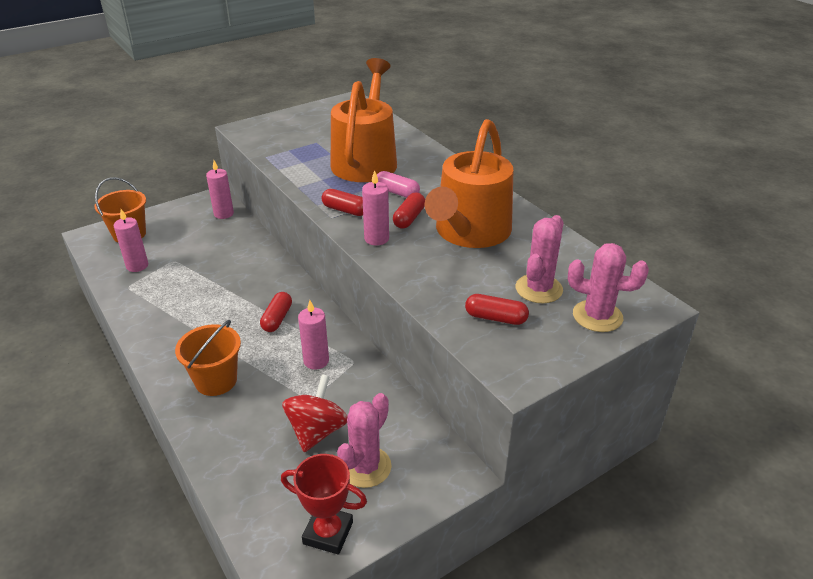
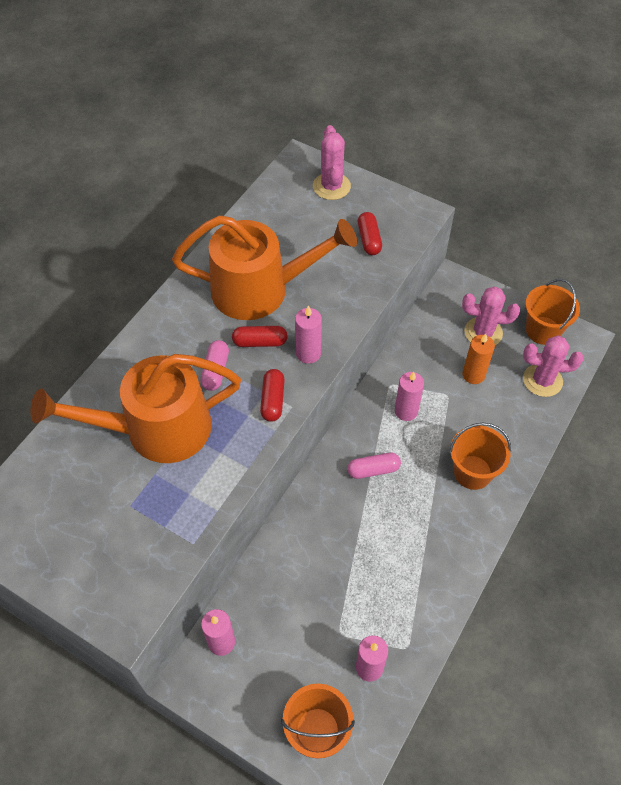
camera: 115 degrees left, 20 degrees up
(277, 319) = (373, 470): red capsule -> pink capsule
(317, 431) = (473, 375): red spinning top -> orange candle
(328, 533) = (543, 330): red trophy -> orange bucket
(538, 289) = (318, 224): pink cactus -> pink cactus (542, 380)

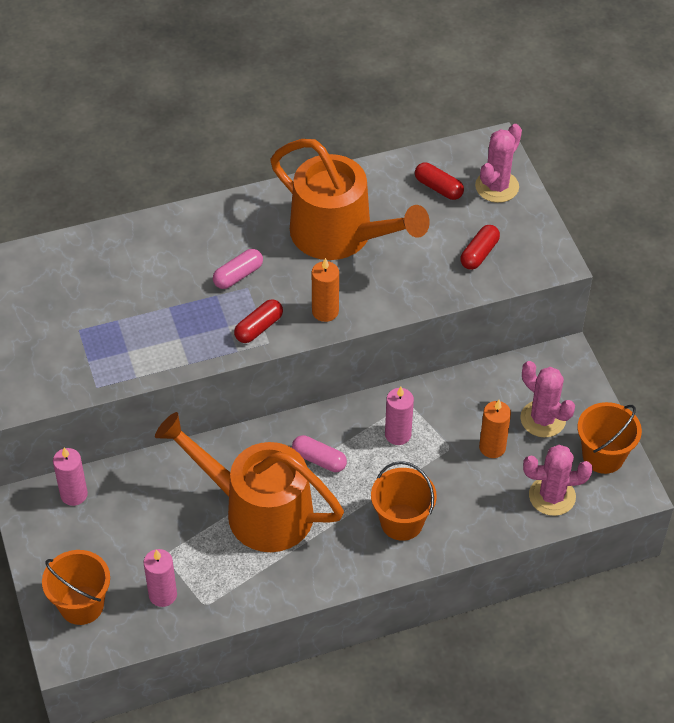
camera: 40 degrees right, 5 degrees down
(156, 429) = (150, 289): orange watering can -> orange watering can (258, 510)
(260, 342) = (295, 277): red capsule -> red capsule (438, 188)
(308, 353) = (325, 311): pink candle -> orange candle
(542, 380) = (552, 496): pink cactus -> pink cactus turned 45 degrees counterclockwise

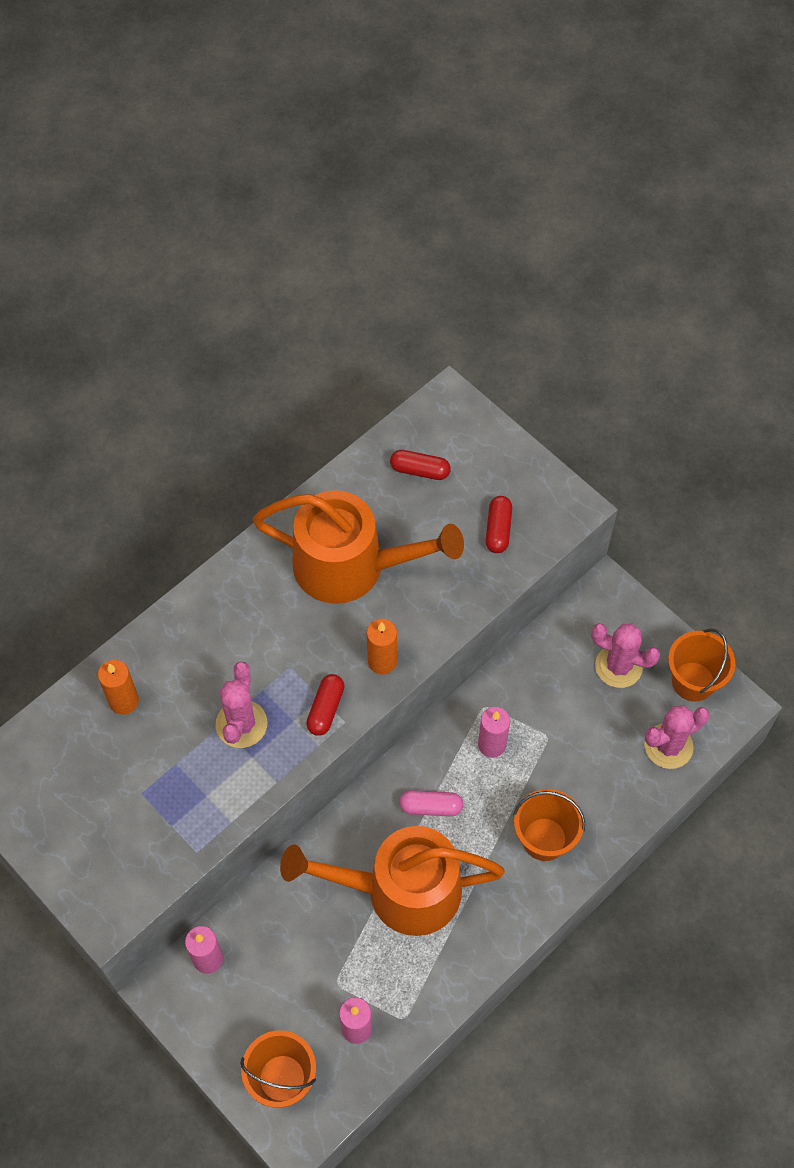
camera: 25 degrees left, 10 degrees up
(238, 275) = (273, 657): pink capsule -> none
(492, 447) = (587, 718): orange candle -> orange candle (124, 701)
(497, 187) = (476, 445): pink cactus -> pink cactus (241, 724)

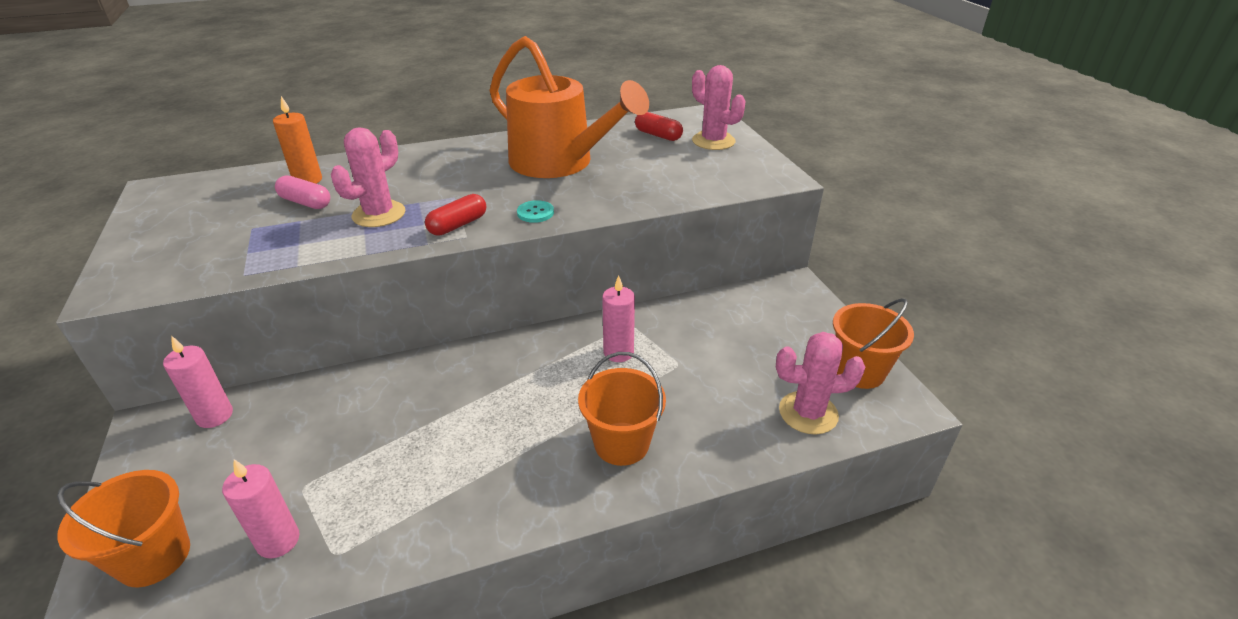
camera: 25 degrees right, 25 degrees down
(382, 661) = (535, 213): orange candle -> turquoise button
(401, 890) = (440, 431): orange watering can -> none
(431, 807) = (525, 377): pink capsule -> pink capsule (306, 202)
(498, 530) = (702, 173): red capsule -> none
(618, 666) = (782, 337): pink cactus -> pink cactus (713, 141)

